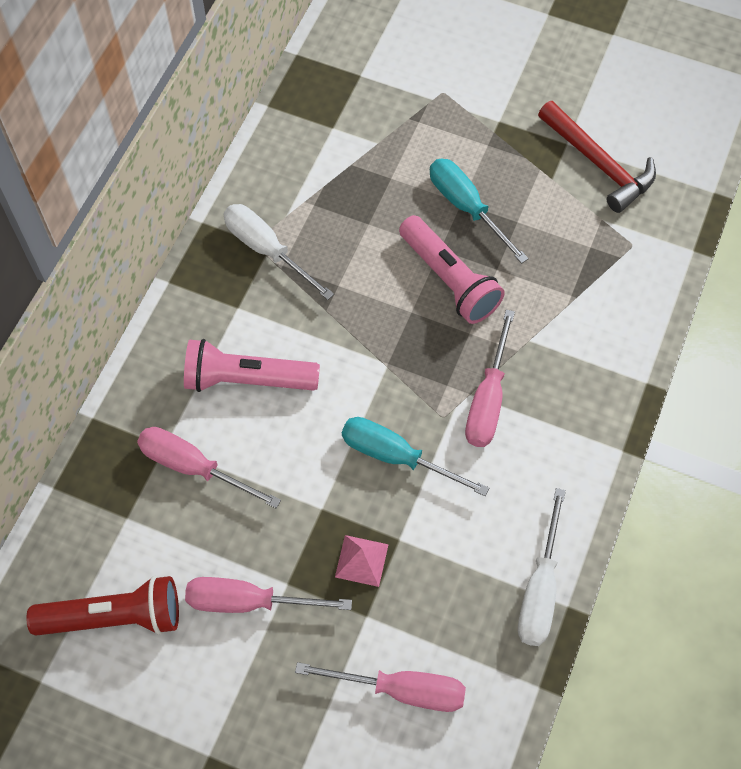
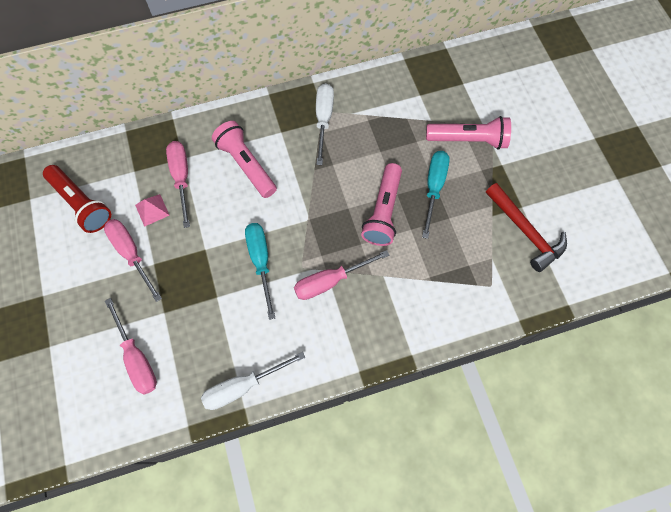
camera: 50 degrees right, 5 degrees up
(361, 560) = (191, 288): pink pyramid -> pink pyramid (152, 210)
(438, 127) = (468, 140): none -> pink flashlight
(598, 164) = (525, 231): red hammer -> red hammer turned 45 degrees counterclockwise

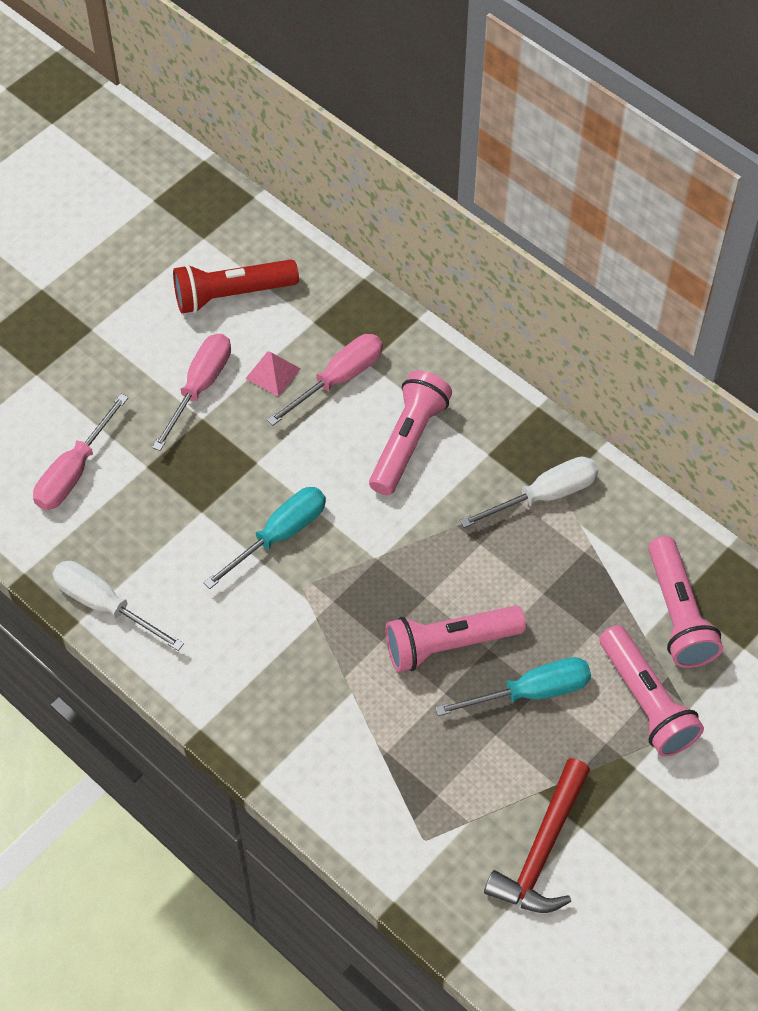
camera: 60 degrees right, 10 degrees down
(81, 204) = (232, 294): red flashlight -> red flashlight turned 60 degrees clockwise
(330, 281) = (304, 631): pink screwdriver -> none
(428, 100) = (678, 614): none -> pink flashlight

